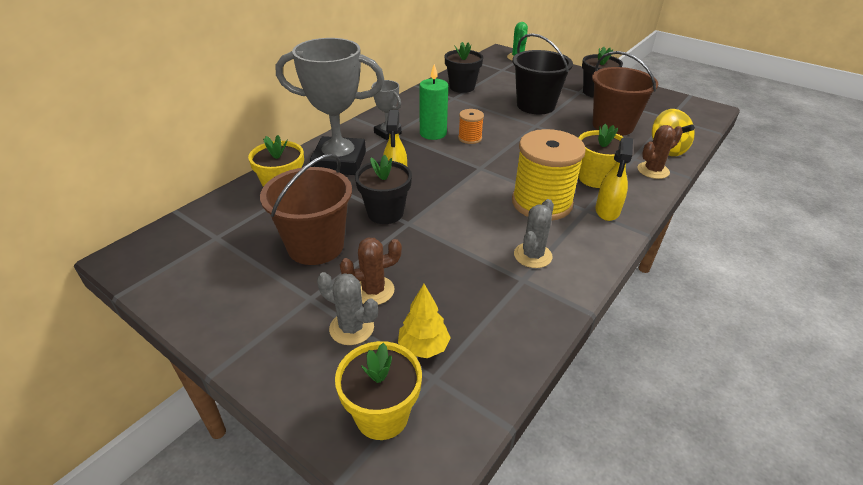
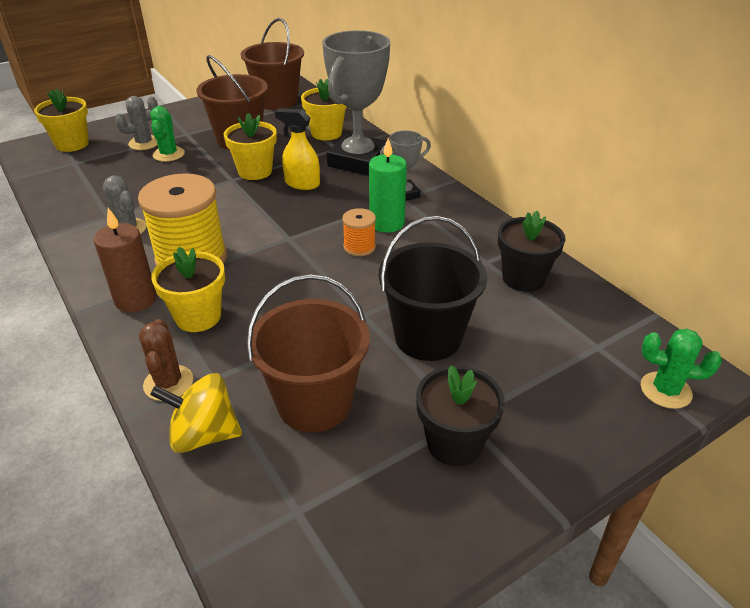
camera: 110 degrees right, 0 degrees up
(192, 249) = (277, 101): none -> brown bucket
(373, 290) = (168, 154): brown cactus -> green cactus
(385, 213) = (255, 171): black flower pot -> yellow flower pot
(423, 347) = (99, 163): yellow tree -> none
(607, 211) = (136, 299): yellow spray bottle -> brown candle

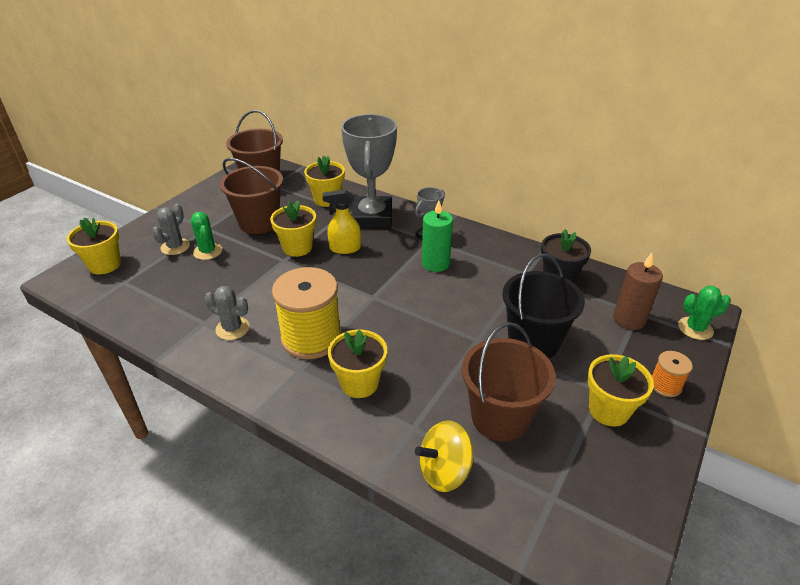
camera: 25 degrees left, 0 degrees up
(136, 299) = (296, 386): brown candle -> brown candle (629, 319)
(168, 383) = (383, 443): brown cactus -> none
(359, 247) = (431, 288): orange spool -> orange spool (665, 385)
(454, 443) = (608, 410): black flower pot -> yellow flower pot

